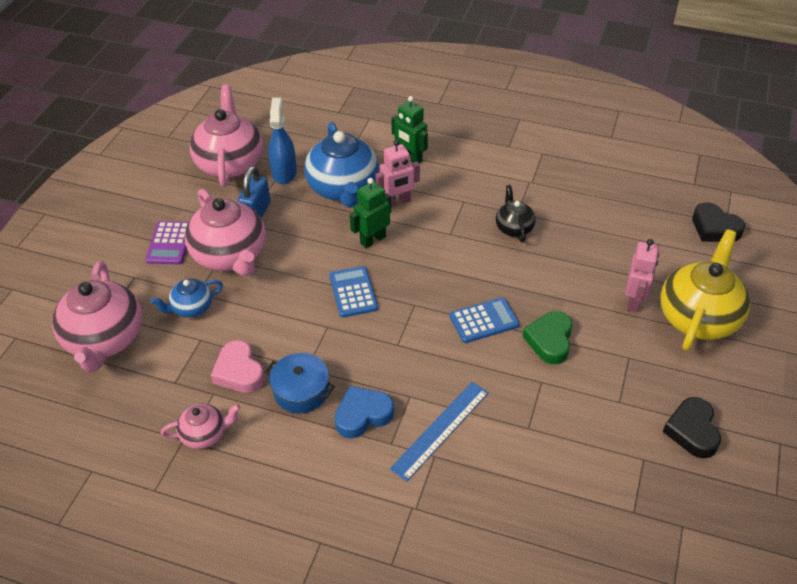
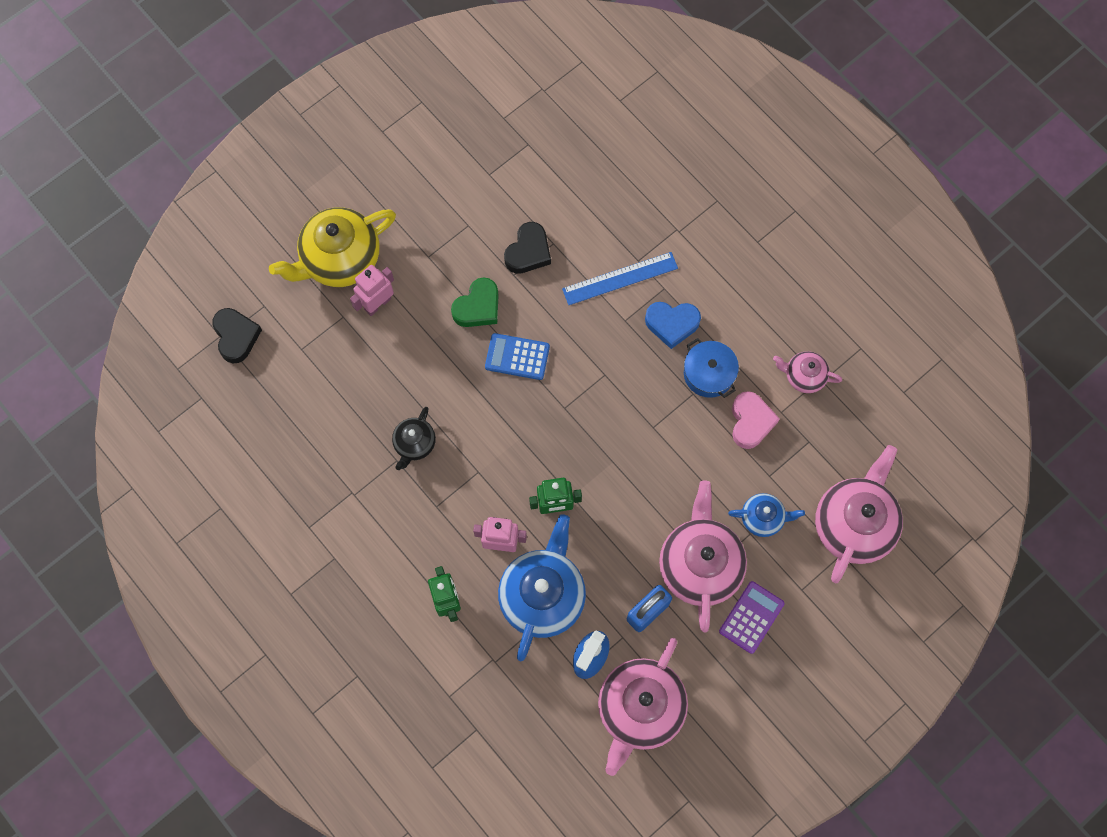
camera: 150 degrees left, 25 degrees up
(353, 292) = (609, 453): blue calculator -> none
(692, 431) = (435, 174): black heart -> black heart (528, 252)

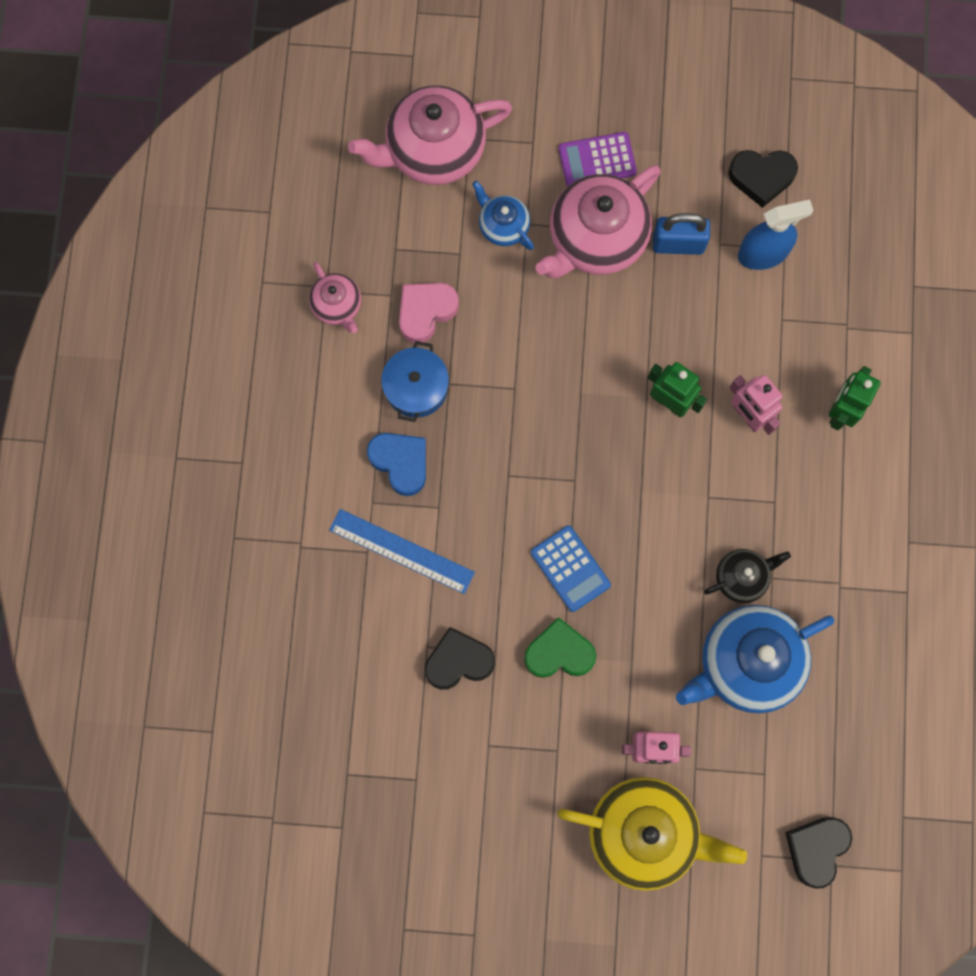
camera: 135 degrees left, 5 degrees up
(542, 596) = (754, 339): blue teapot -> blue teapot (747, 663)
(640, 709) = (761, 177): pink teapot -> black heart

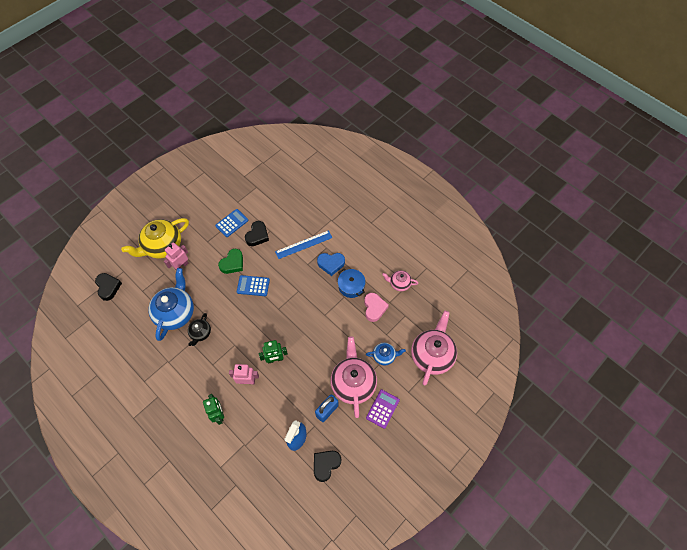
camera: 130 degrees right, 15 degrees down
(474, 741) = (232, 223): none -> blue calculator

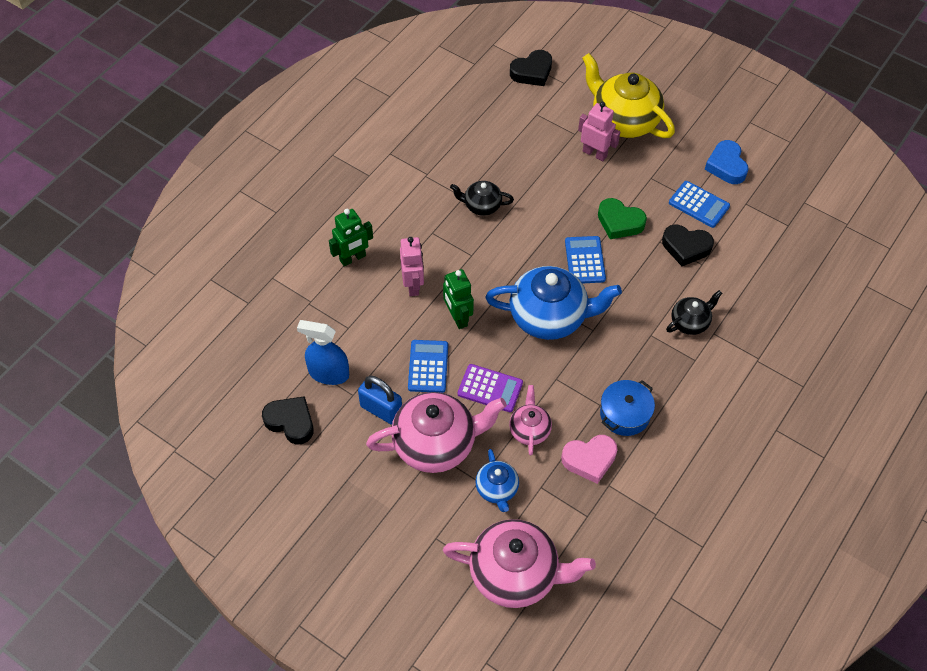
camera: 80 degrees right, 5 degrees down
(175, 313) = (509, 165): blue teapot -> blue teapot (549, 317)
(303, 244) = (690, 322): blue ruler -> black teapot
(304, 380) = (428, 366): none -> blue calculator
(331, 264) = (662, 373): blue heart -> blue heart (726, 166)
(382, 409) = (397, 498): purple calculator -> purple calculator (490, 388)
(399, 284) = (653, 498): pink teapot -> pink teapot (529, 430)

